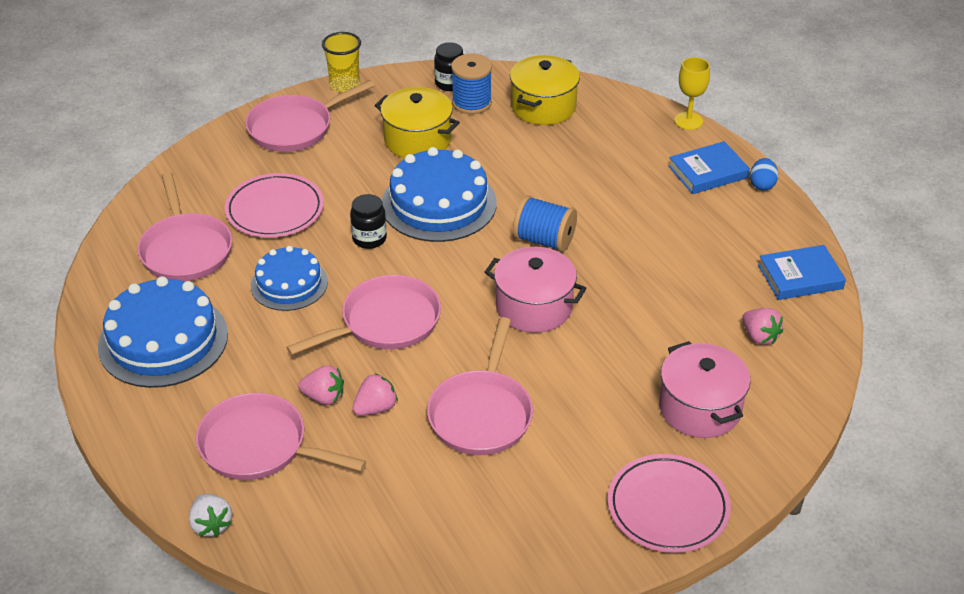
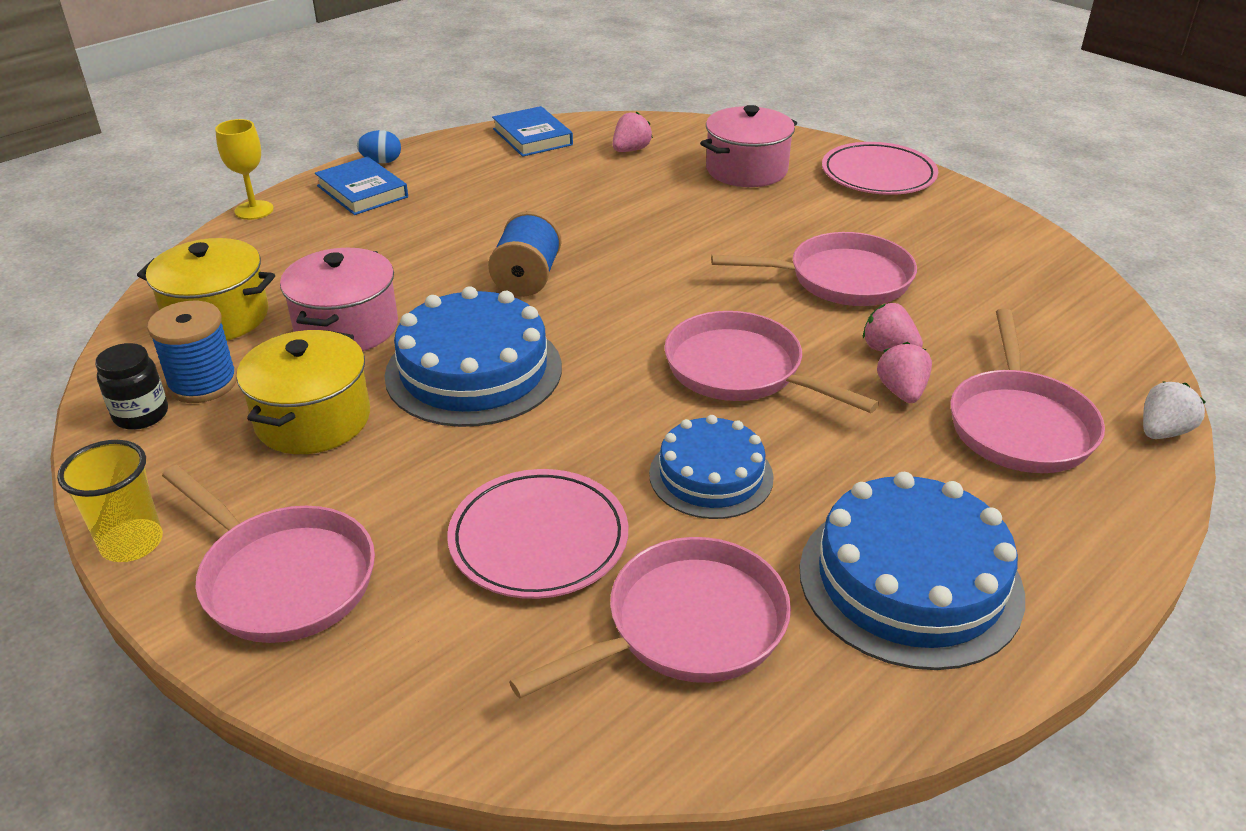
camera: 105 degrees left, 5 degrees down
(369, 239) = (576, 419): black jar -> none
(534, 307) = (653, 270): pink pot -> pink pot (346, 327)

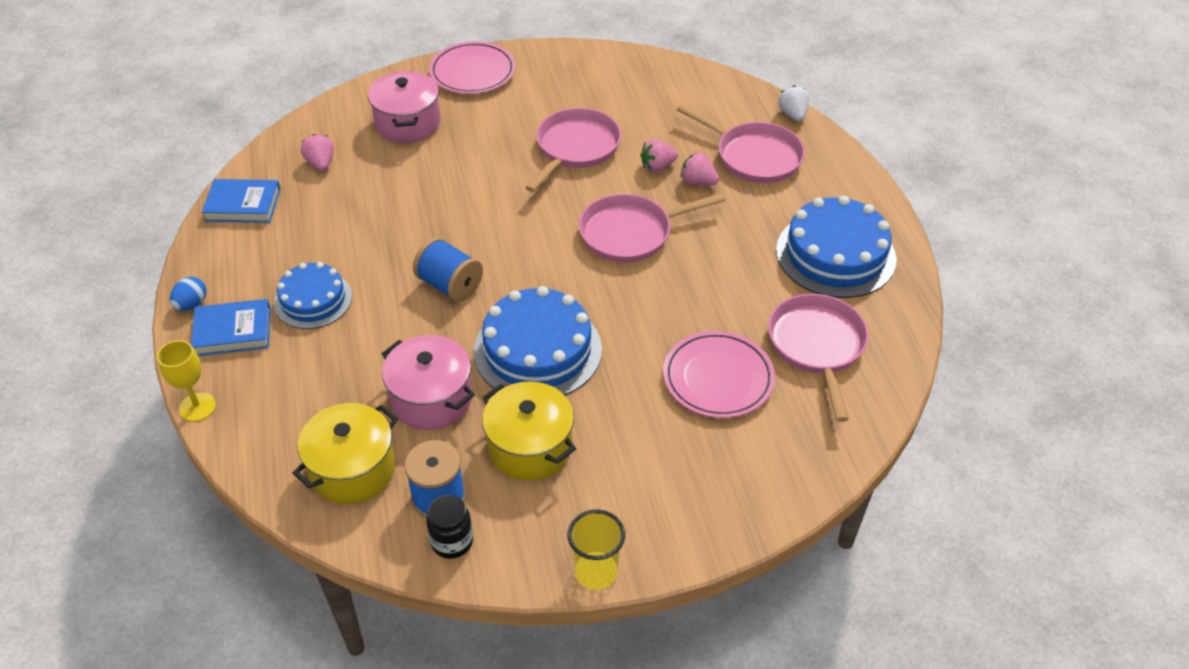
camera: 60 degrees left, 10 degrees up
(282, 577) = (677, 502): pink pan -> none
(711, 475) = (713, 287): blue cake -> blue cake (313, 300)

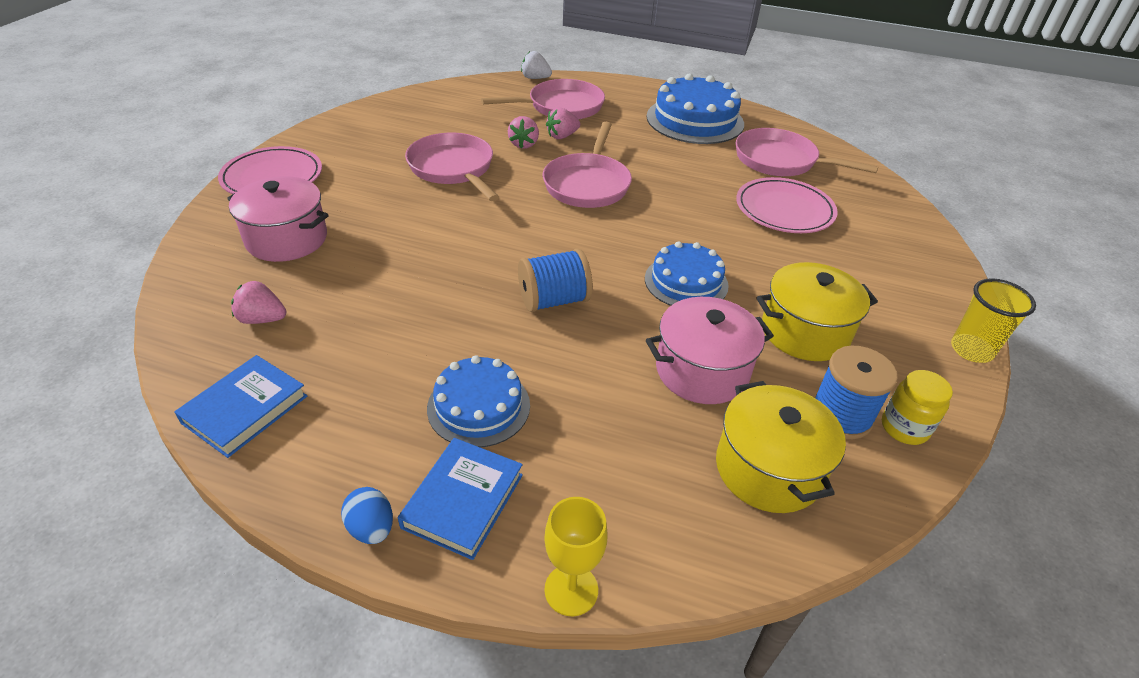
camera: 60 degrees left, 5 degrees down
(452, 541) = (904, 428): black jar -> yellow jar
(537, 350) = (686, 282): blue cake -> blue cake, size x0.63

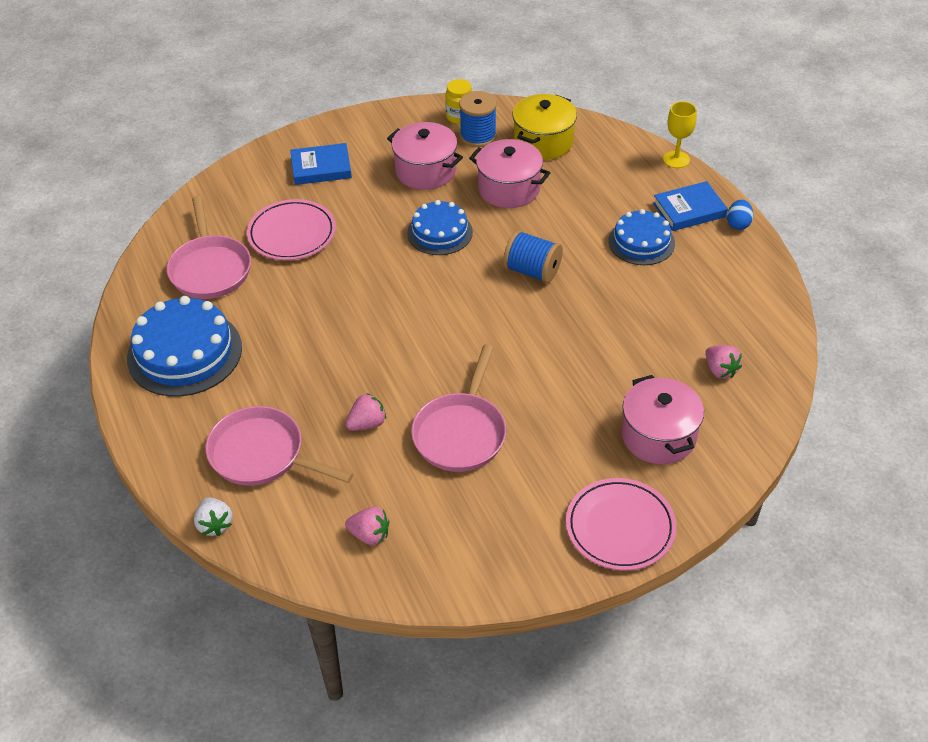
camera: 130 degrees left, 5 degrees up
(245, 409) = (764, 314): blue book -> blue book (321, 168)
(562, 136) = (322, 412): pink strawberry -> pink strawberry (370, 535)
(588, 184) = (382, 344): pink pan -> none
(805, 332) = (425, 171): yellow pot -> pink pot
(971, 350) = (364, 116): yellow cup -> none

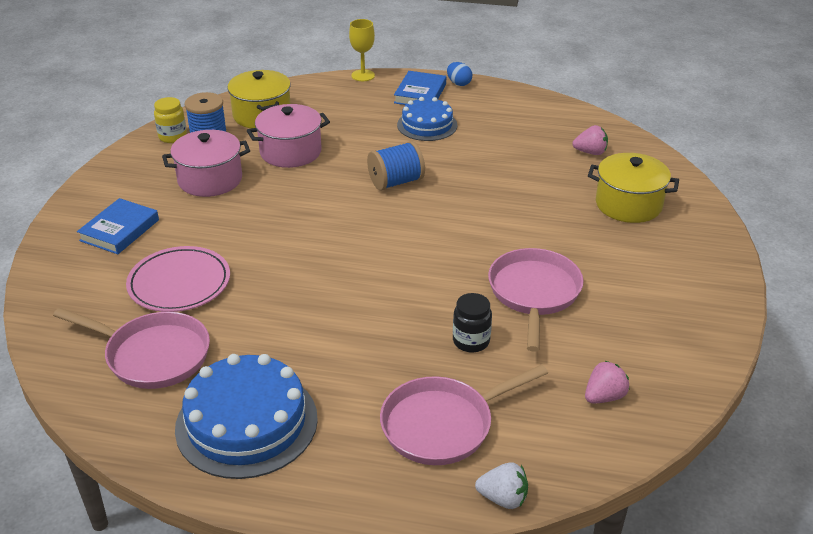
camera: 55 degrees left, 10 degrees down
(367, 424) = (471, 341): pink strawberry -> black jar
(439, 232) = (293, 205): blue cake -> none
(461, 432) = (534, 294): pink pan -> pink pan turned 135 degrees counterclockwise
(620, 527) = (703, 261): pink plate -> none
(658, 436) = (628, 204): pink pot -> yellow pot

